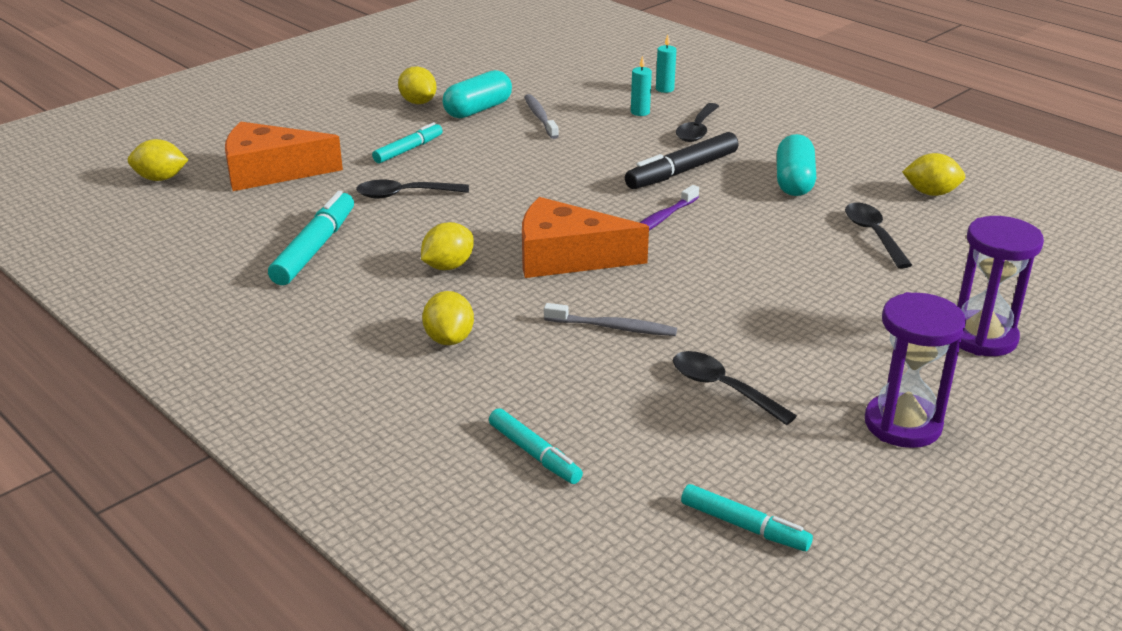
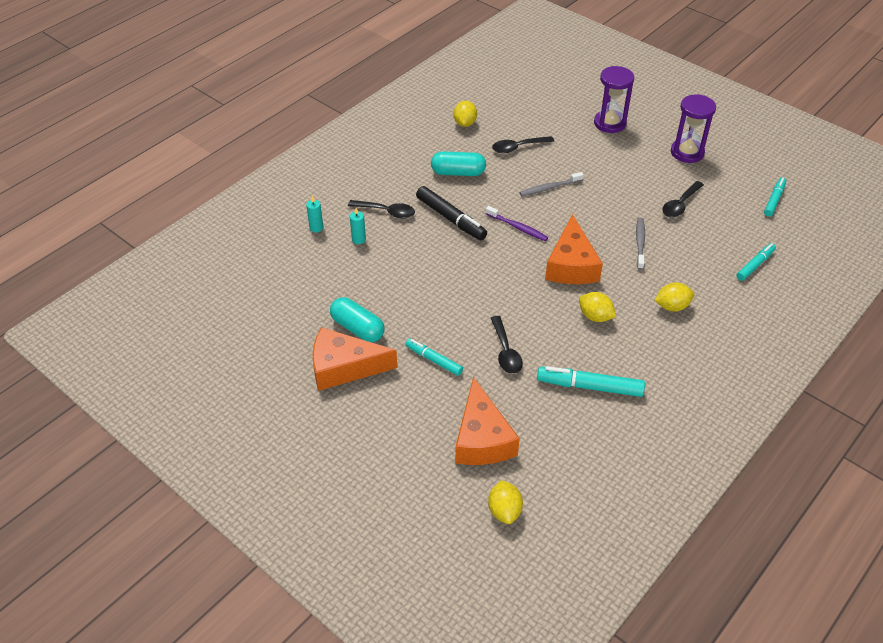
camera: 95 degrees left, 15 degrees up
(418, 102) = (344, 367): yellow lemon -> orange cheese
(540, 117) = (370, 291): grey toothbrush -> grey toothbrush (549, 188)

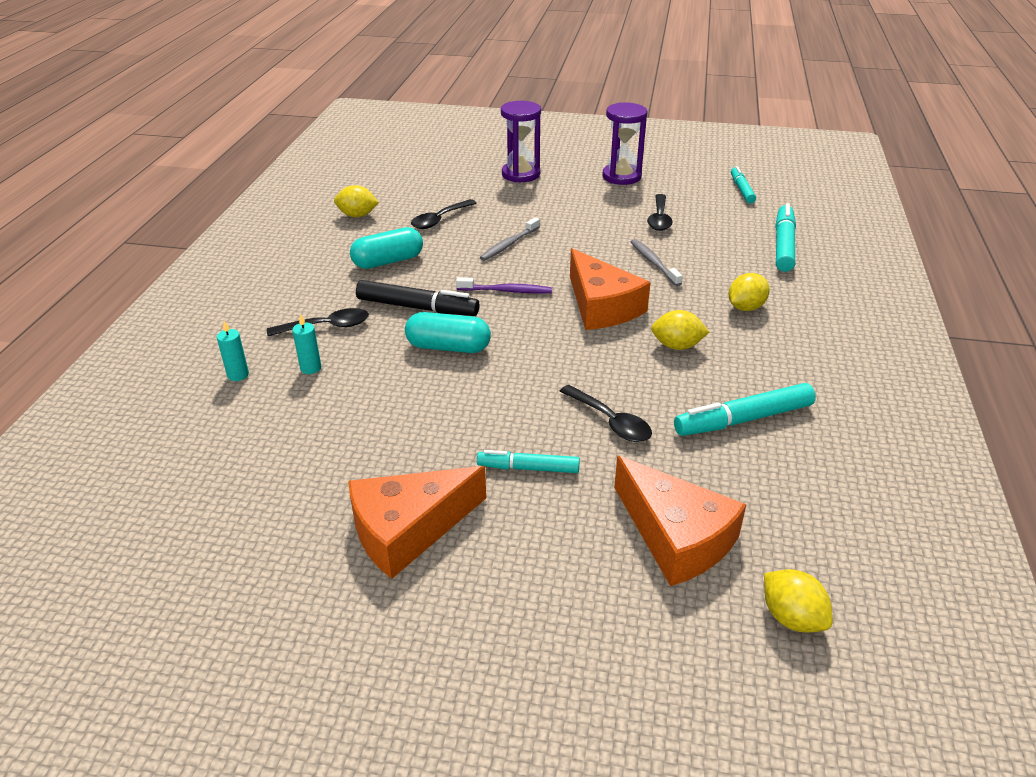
camera: 30 degrees left, 10 degrees down
(357, 328) = (389, 471): turquoise capsule -> turquoise capsule (448, 347)
(465, 123) = (357, 215): yellow lemon -> yellow lemon turned 60 degrees counterclockwise
(755, 265) = (783, 245): turquoise marker -> turquoise marker, size x1.57

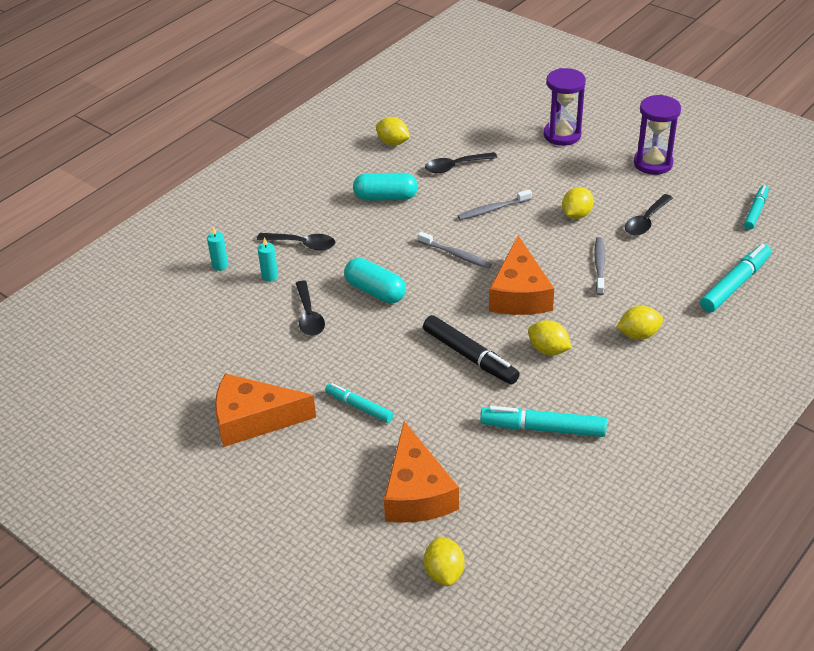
camera: 30 degrees right, 5 degrees up
(417, 307) = (377, 248): black marker -> black marker (470, 356)
(506, 291) = (456, 255): purple toothbrush -> grey toothbrush
(593, 229) = (576, 215): none -> yellow lemon
(610, 421) = (443, 393): black spoon -> black spoon (309, 316)

